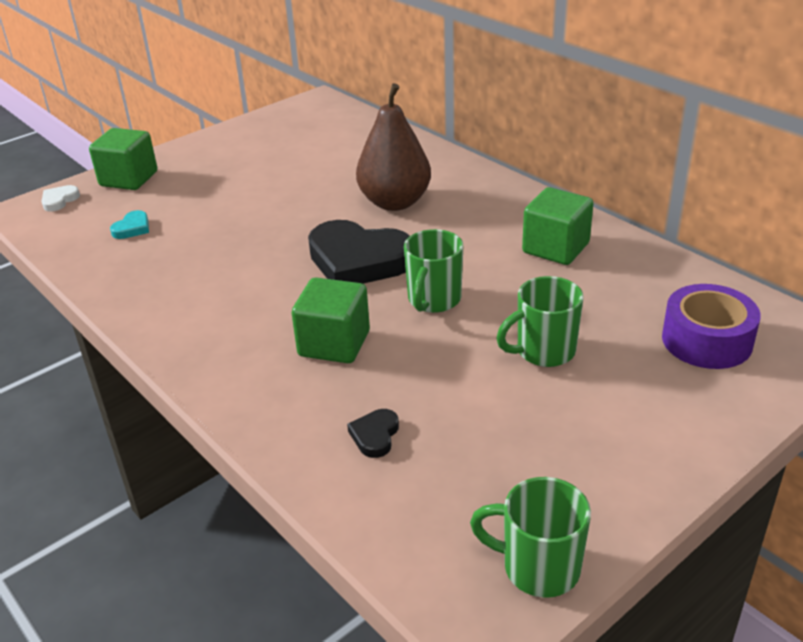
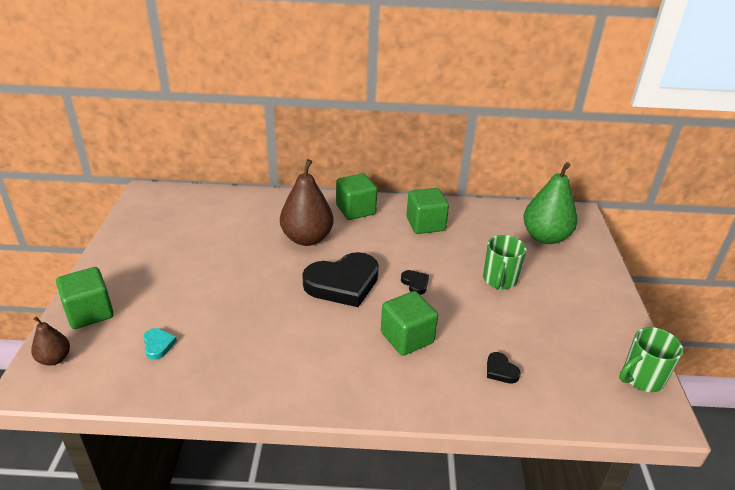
camera: 50 degrees left, 0 degrees up
(59, 200) = (54, 359): white heart -> brown pear
(433, 300) = (415, 283): green mug -> black heart
(495, 197) = (355, 210): none -> green cube
(706, 340) = (545, 237): purple tape -> green pear

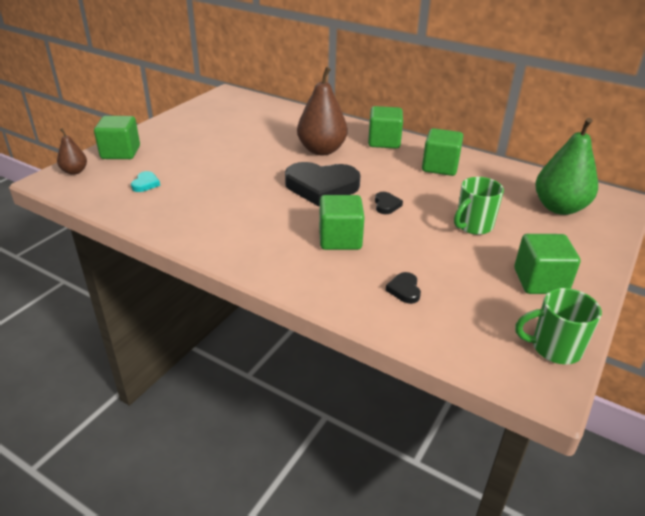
camera: 30 degrees right, 0 degrees up
(586, 317) = (540, 281): none -> green cube

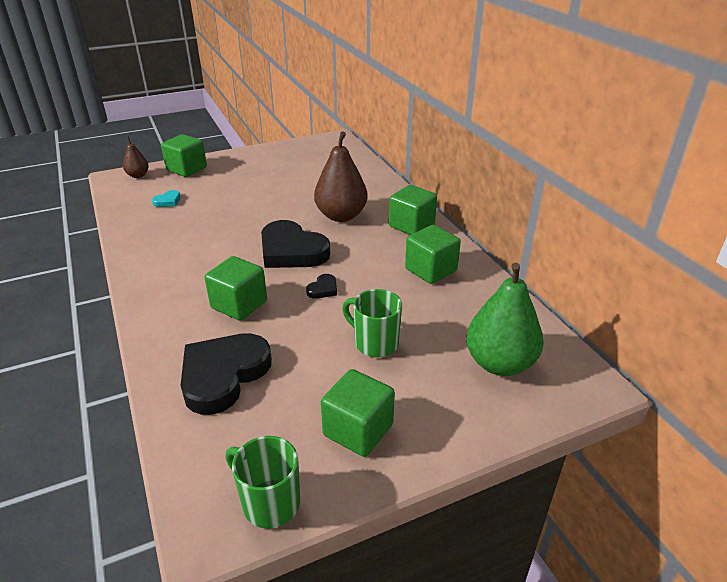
camera: 35 degrees right, 0 degrees up
(404, 290) = (223, 375): black heart -> black heart, size x2.37
(473, 226) = (375, 343): green mug -> green mug turned 45 degrees clockwise

